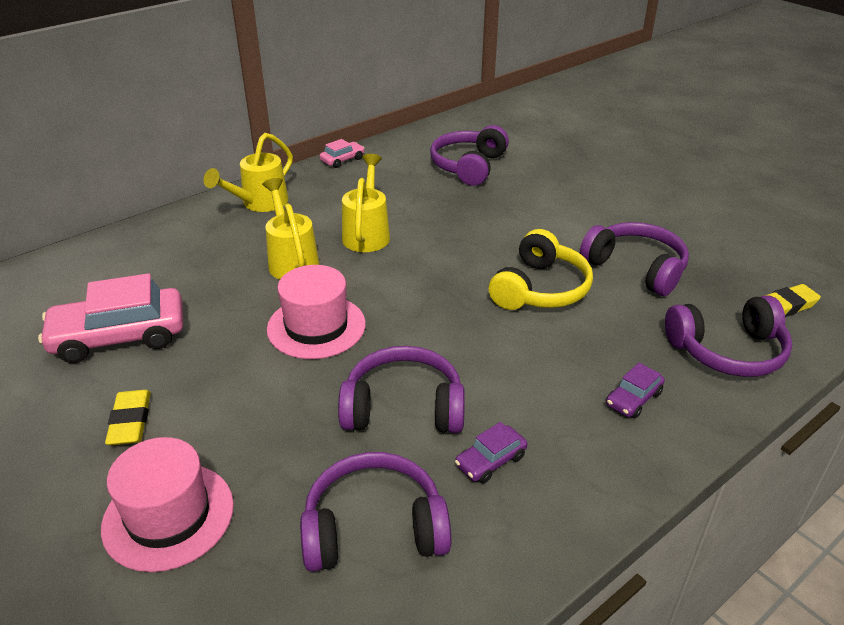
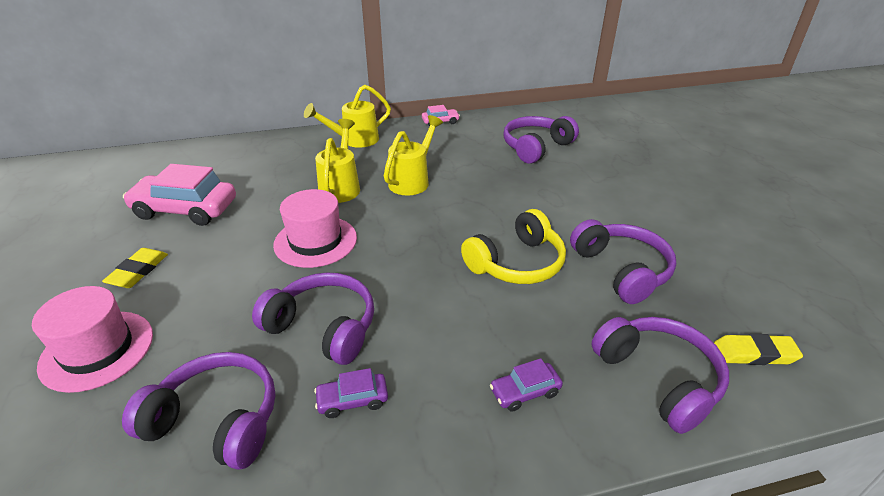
camera: 25 degrees right, 0 degrees up
(727, 351) = (658, 378): purple headphones -> purple headphones turned 135 degrees counterclockwise

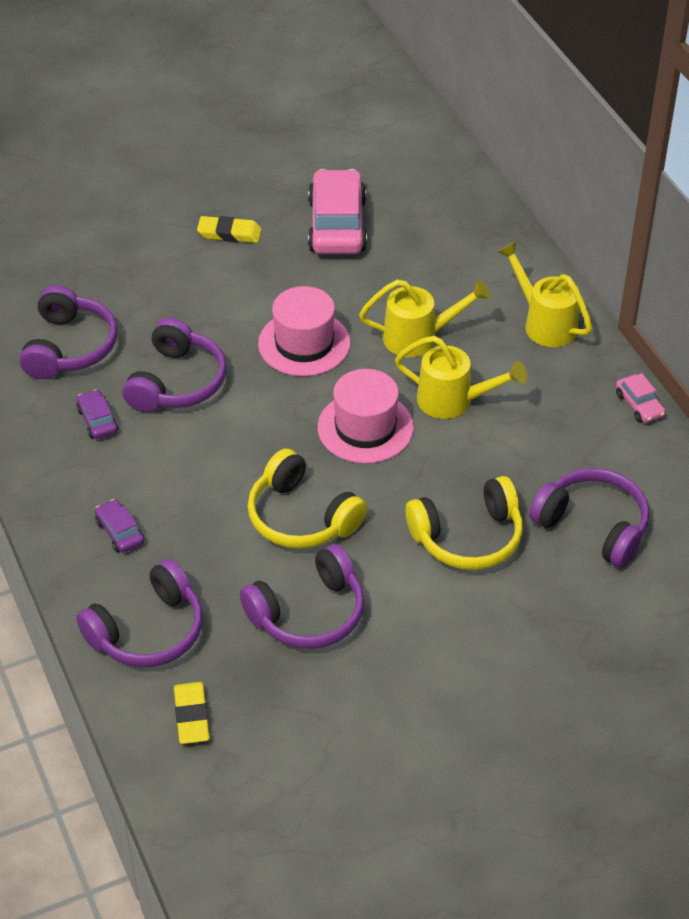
camera: 80 degrees right, 10 degrees up
(97, 350) = (129, 252): pink hat -> pink hat (365, 428)
(543, 190) = (468, 537): none -> yellow headphones

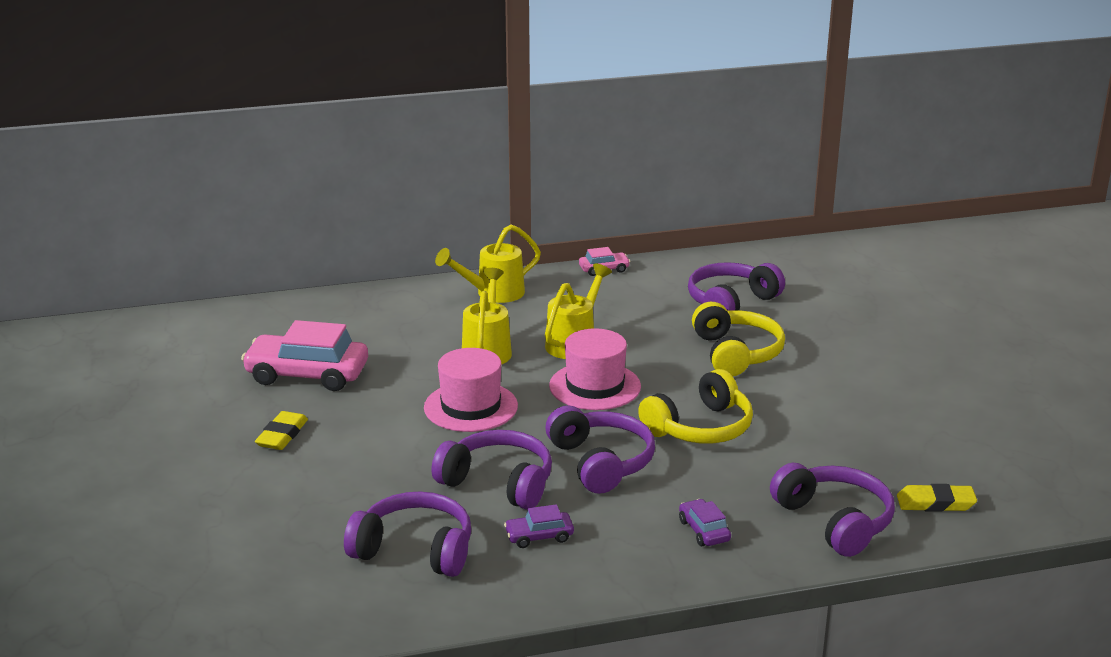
camera: 80 degrees left, 20 degrees down
(120, 532) = (704, 530): purple car -> purple car turned 90 degrees clockwise
(308, 613) = (816, 434): purple headphones -> purple headphones (601, 462)

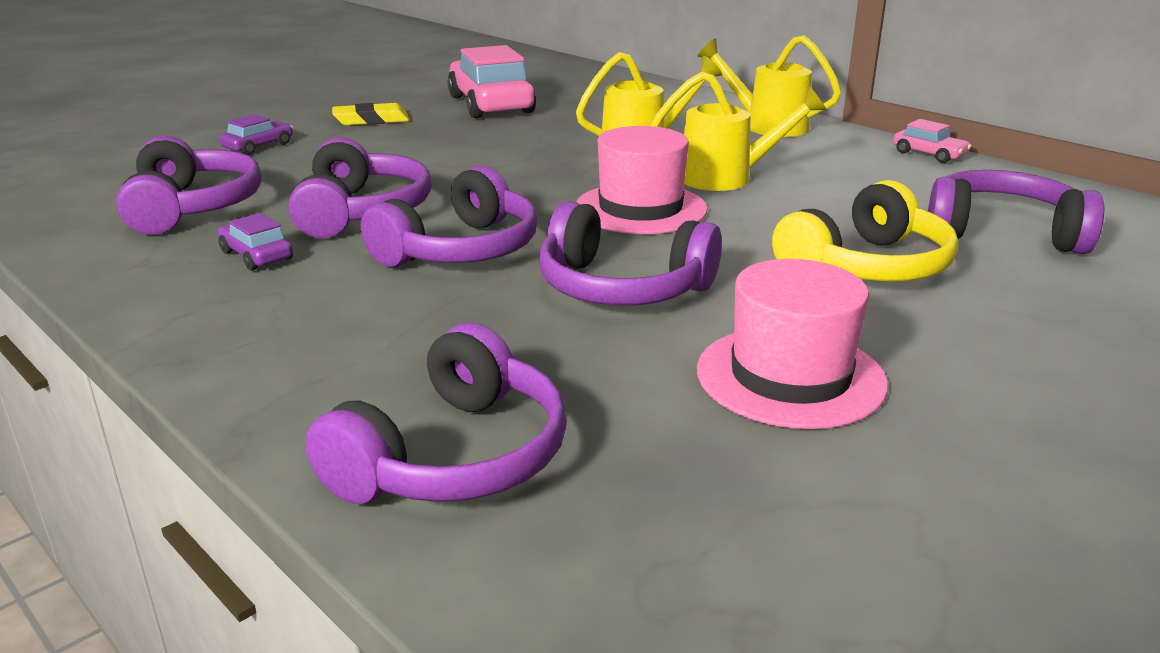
camera: 60 degrees right, 0 degrees up
(471, 407) = (511, 167): pink hat -> pink hat (790, 376)
(700, 427) = (622, 287): yellow headphones -> purple headphones
(704, 530) = (339, 350): purple car -> purple car (258, 146)
(935, 503) = (621, 565): yellow eraser -> none

